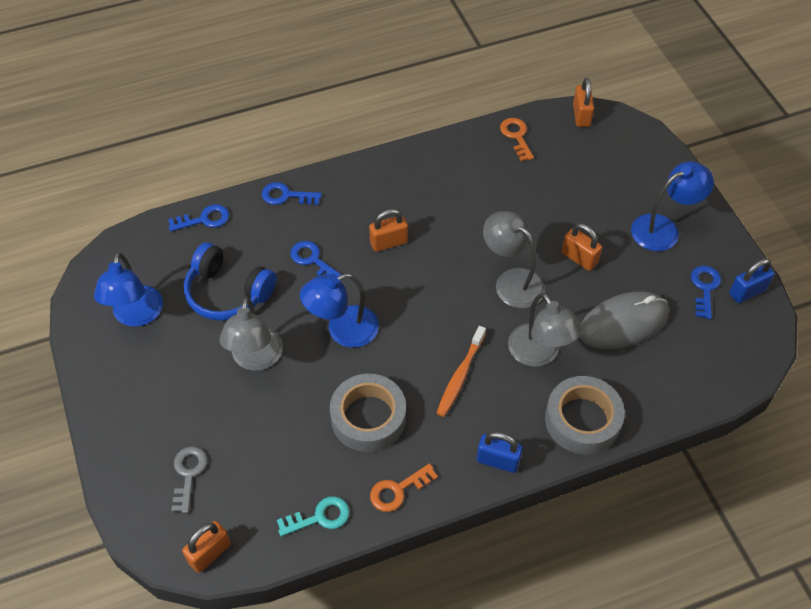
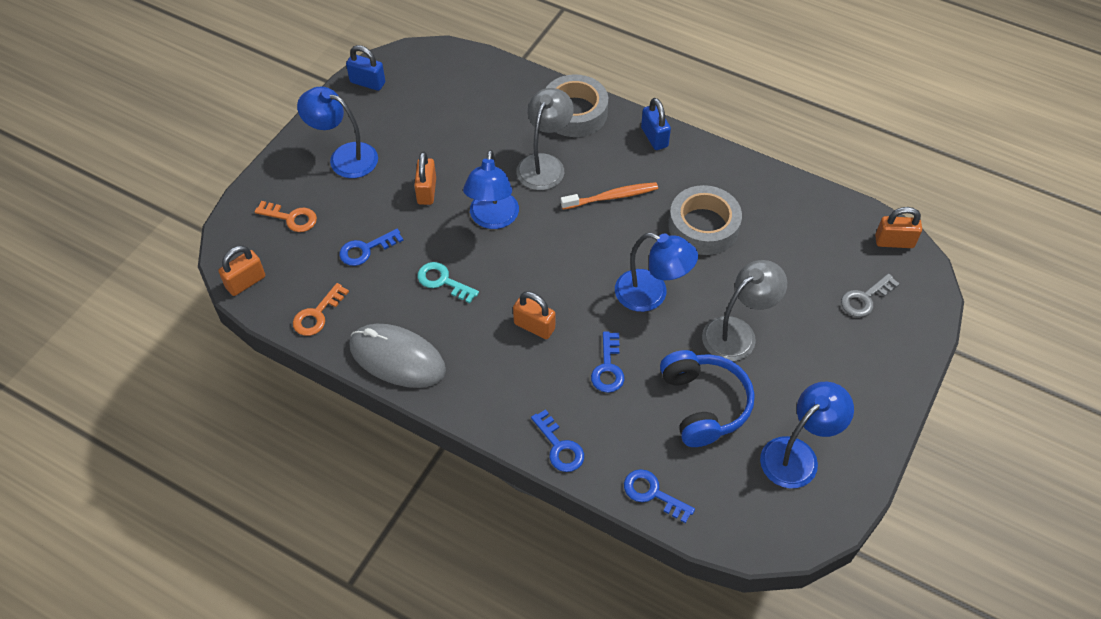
camera: 130 degrees left, 0 degrees up
(319, 517) = (801, 202): turquoise key -> turquoise key (443, 281)
(398, 490) = (735, 174): orange key -> orange key (291, 218)
(511, 281) = (492, 219): grey lamp -> blue lamp
(623, 323) = (467, 133): grey mouse -> grey mouse (397, 358)
(705, 288) = (386, 106): blue key -> blue key (366, 249)

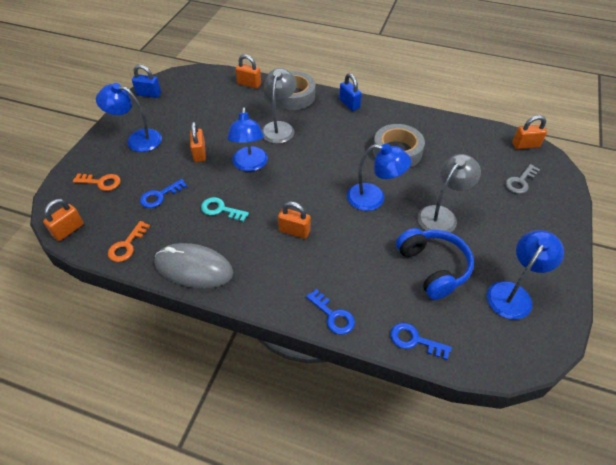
camera: 10 degrees left, 5 degrees down
(514, 83) = (249, 84): none -> orange padlock
(608, 368) = (356, 252): blue key -> none
(611, 197) = (330, 141): orange toothbrush -> none

